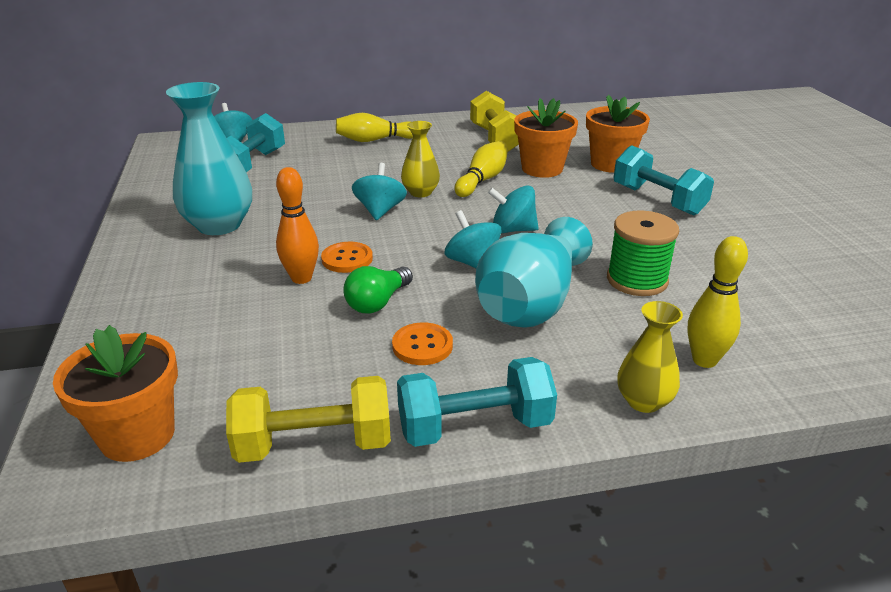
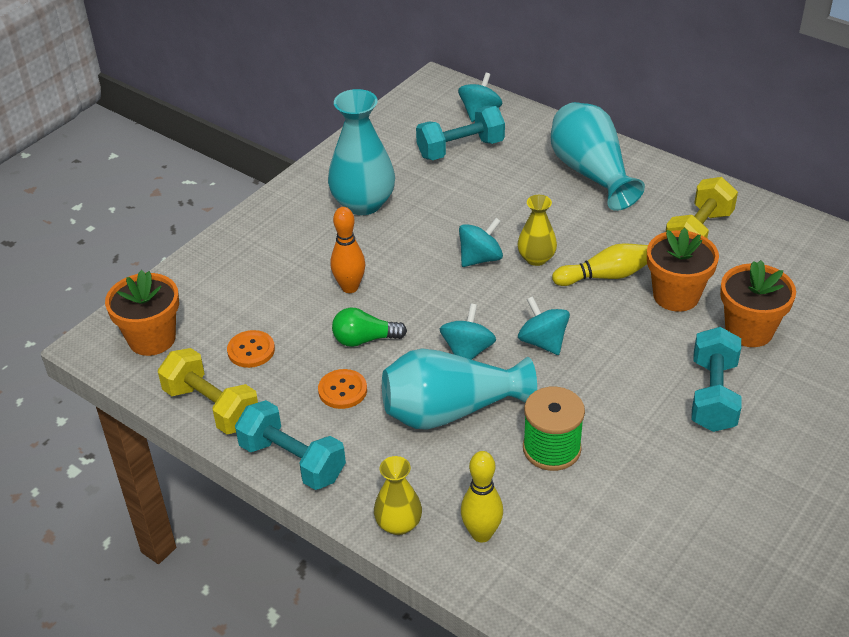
camera: 50 degrees right, 10 degrees up
(347, 259) = (396, 290): orange button -> orange button (251, 350)
(374, 140) = (591, 173): yellow bowling pin -> turquoise vase

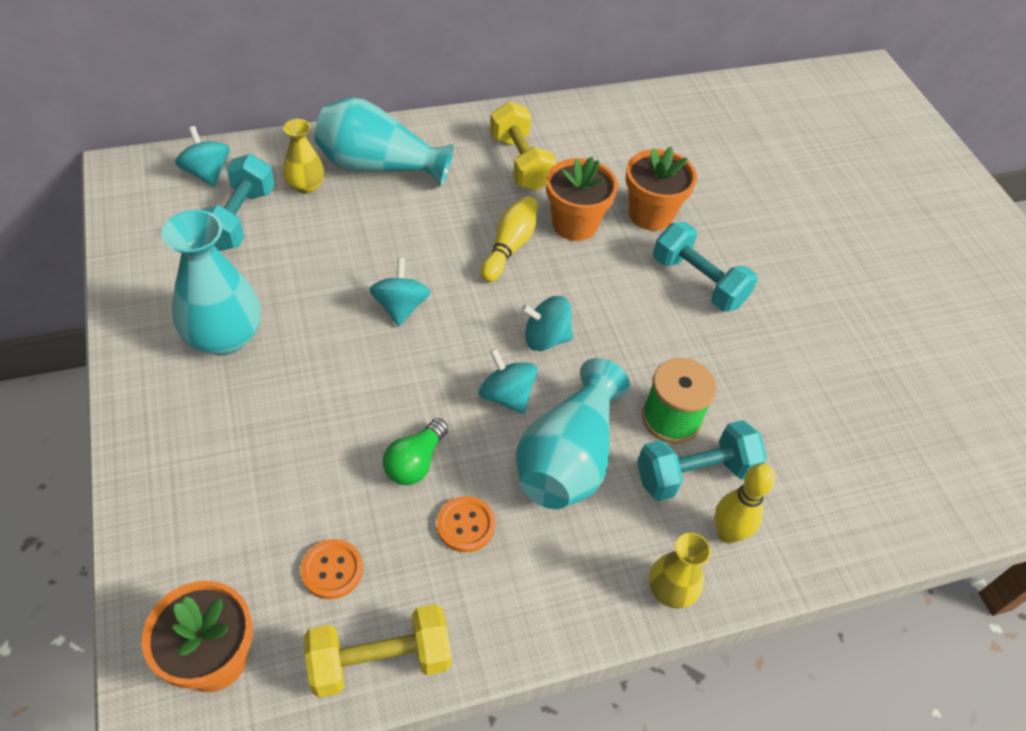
camera: 60 degrees left, 10 degrees up
(292, 461) = (521, 630): turquoise dumbbell -> turquoise dumbbell (694, 474)
(350, 287) = (331, 426): orange bowling pin -> none
(536, 258) = (442, 272): yellow vase -> yellow vase (305, 186)

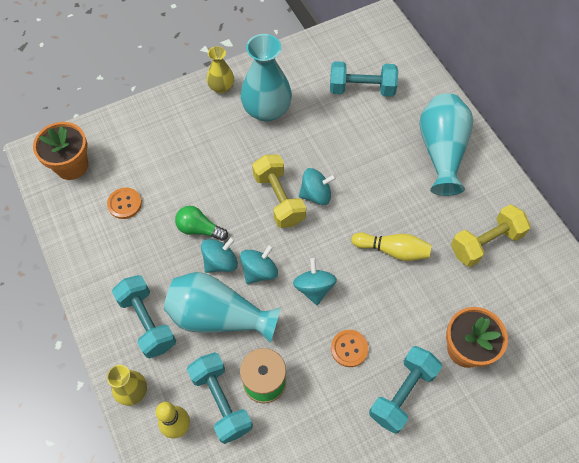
camera: 85 degrees right, 10 degrees up
(207, 173) = (395, 60): turquoise spinning top -> turquoise spinning top (220, 262)
(305, 186) = (405, 115): yellow vase -> yellow vase (221, 87)
(380, 660) = (76, 239): yellow dumbbell -> yellow dumbbell (279, 199)
(465, 525) = (161, 265): orange button -> orange button (349, 348)
(561, 557) = (147, 322): none -> turquoise dumbbell
(574, 224) = (432, 292): orange flower pot -> none

